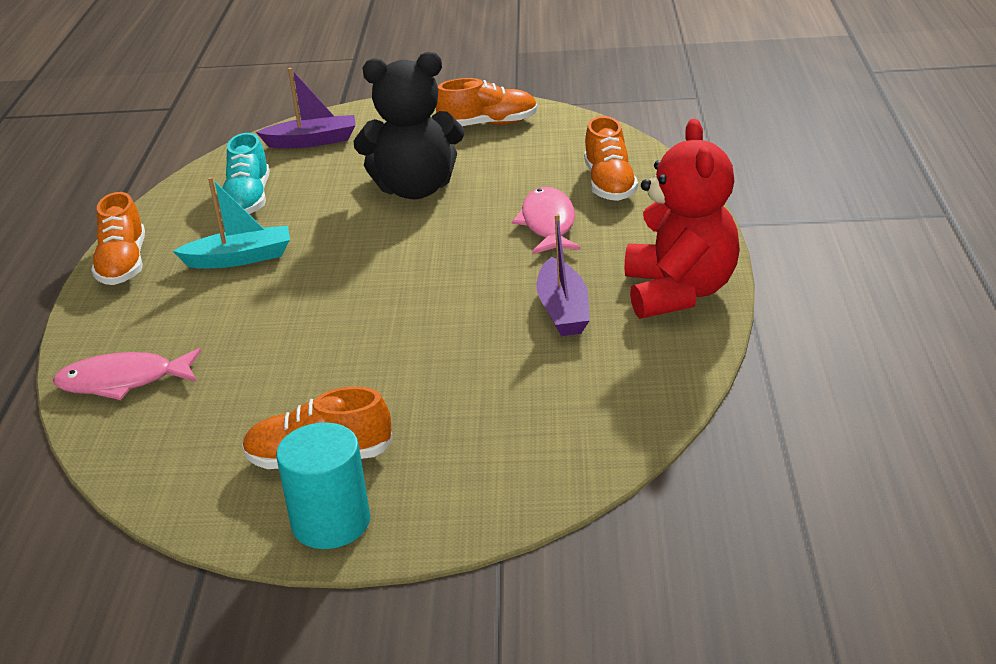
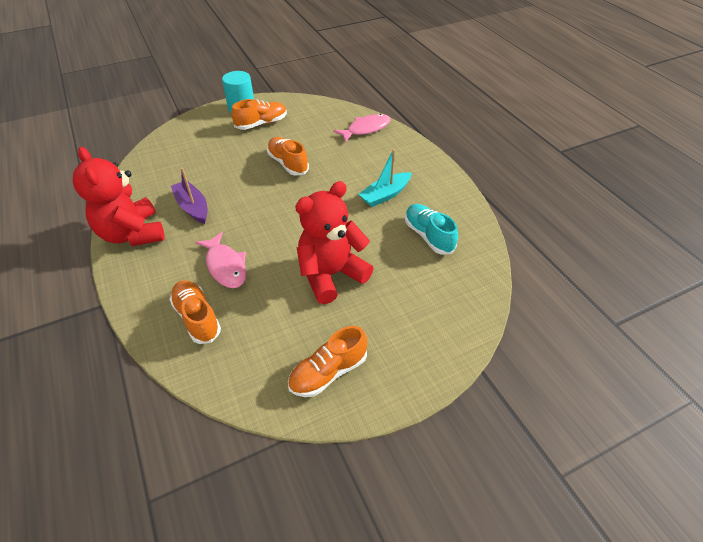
camera: 150 degrees right, 15 degrees up
(123, 265) = (440, 176): orange shoe -> orange shoe (288, 163)
(312, 141) = (449, 306): purple boat -> none
(415, 189) = (331, 275): black teddy bear -> red teddy bear

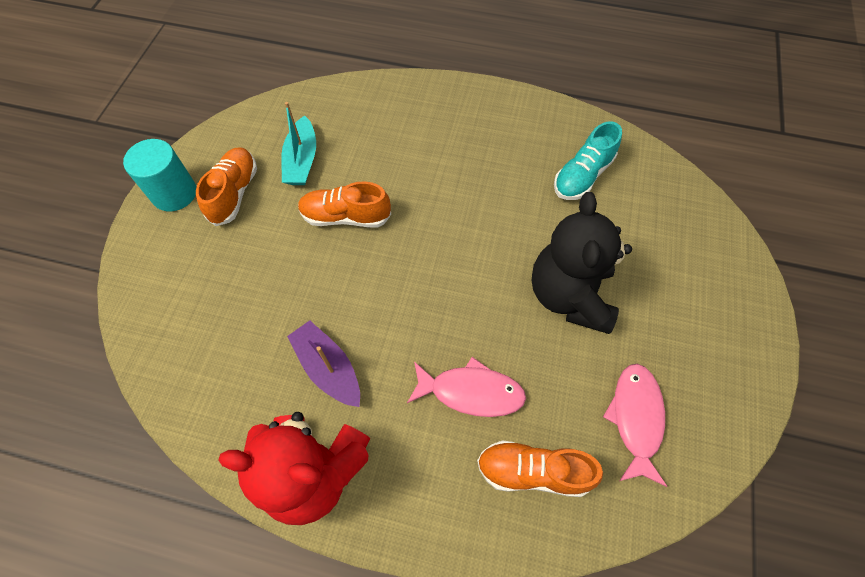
camera: 50 degrees left, 15 degrees up
(192, 207) = (328, 368): purple boat -> purple boat turned 45 degrees clockwise
(328, 372) = (700, 385): orange shoe -> none
(331, 275) = (569, 295): red teddy bear -> black teddy bear
(366, 129) = (360, 105): pink fish -> pink fish (635, 418)
(385, 195) = (490, 166): turquoise boat -> turquoise boat (302, 161)
(428, 236) = (582, 176): turquoise shoe -> turquoise shoe turned 60 degrees counterclockwise

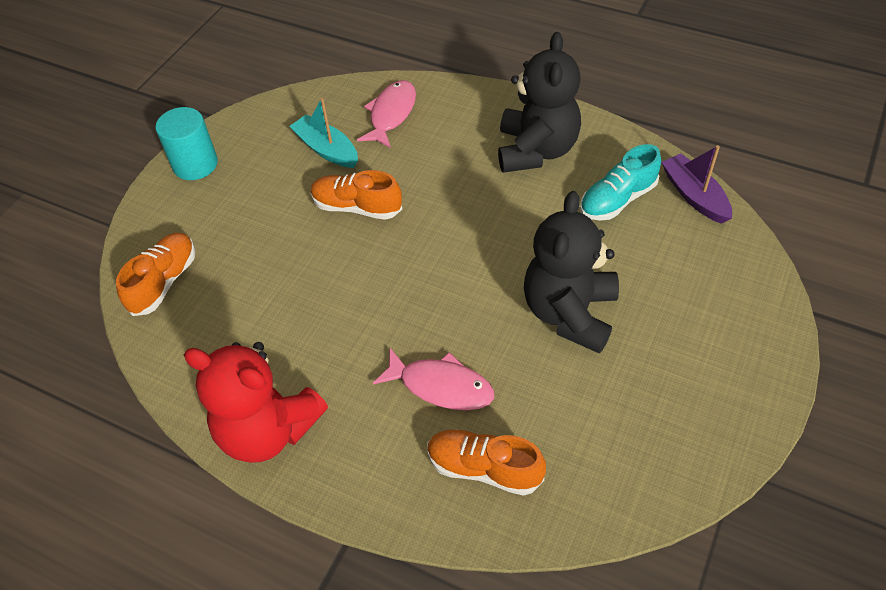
camera: 15 degrees right, 10 degrees down
(234, 193) = (252, 171): orange shoe -> orange shoe (164, 282)
(302, 161) = (326, 149): turquoise boat -> turquoise boat turned 120 degrees clockwise
(328, 368) = (304, 342): purple boat -> purple boat (694, 196)
(498, 137) = (536, 150): none -> black teddy bear
(635, 418) = (607, 439): pink fish -> pink fish (391, 114)

